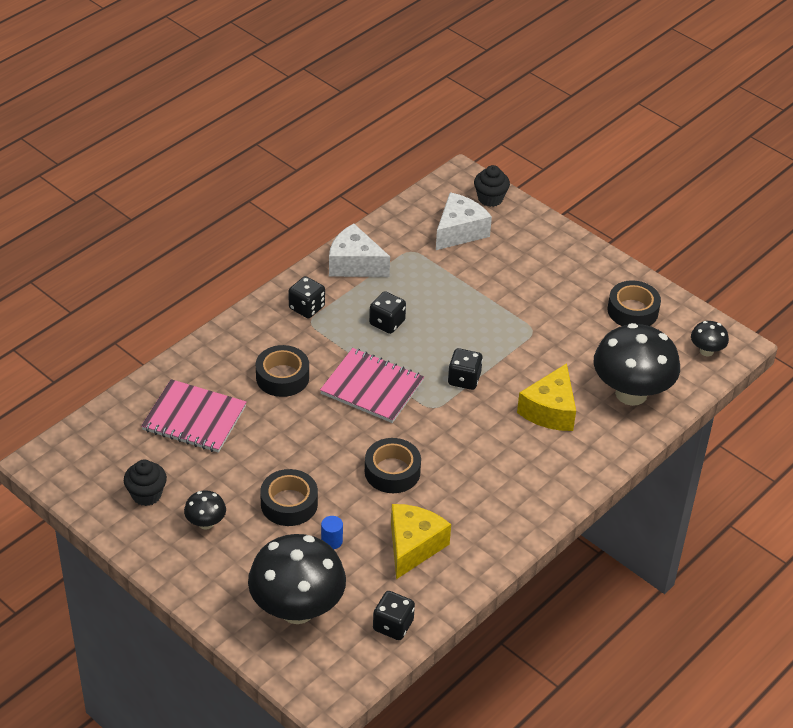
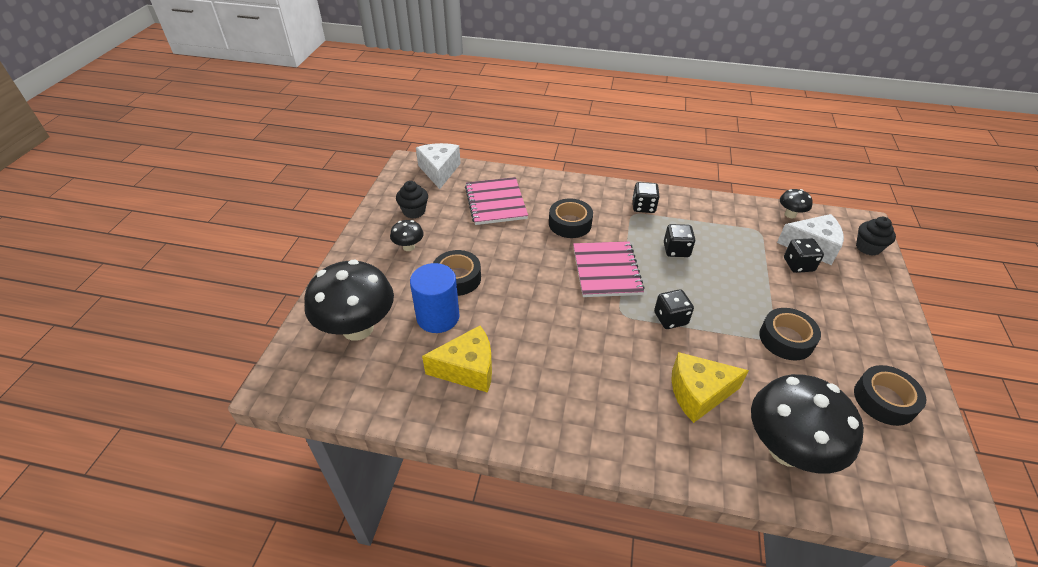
camera: 60 degrees right, 0 degrees up
(331, 541) = (438, 317): blue cylinder -> blue cylinder, size x2.27
(354, 264) = (709, 210): white cheese -> white cheese (439, 171)
(392, 471) = (535, 320): black tape -> black tape (786, 339)
(393, 625) = (374, 395): black dice -> black dice (798, 265)
(706, 351) = (917, 493): black mushroom -> black mushroom (790, 214)

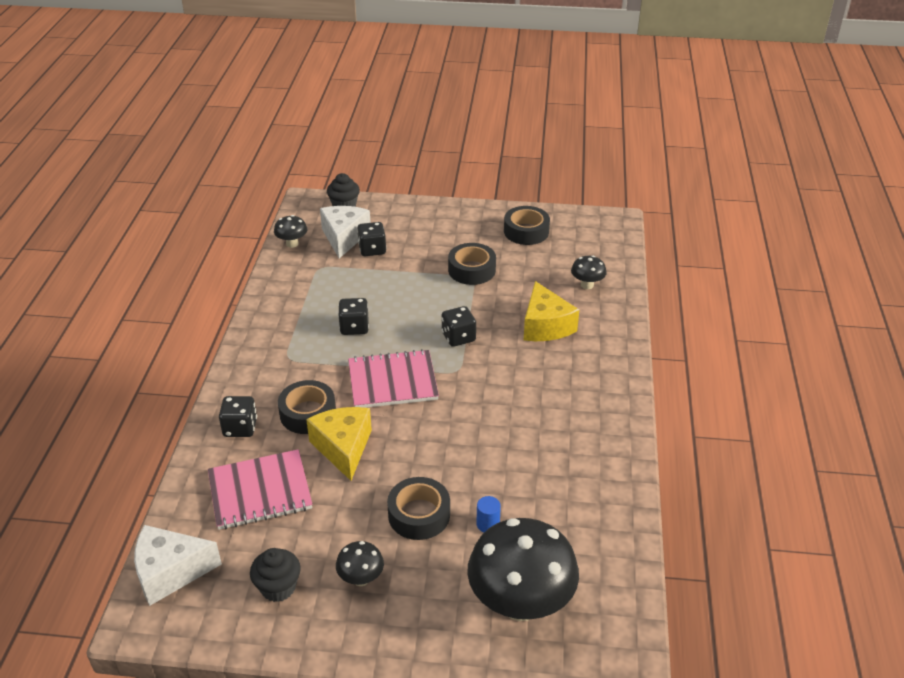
camera: 95 degrees left, 5 degrees down
(438, 317) = (488, 524): blue cylinder -> blue cylinder, size x0.44
(467, 369) = (557, 487): yellow cheese -> yellow cheese (343, 448)
(643, 207) = (275, 349): black dice -> black dice (240, 428)
(786, 449) = (587, 285): black mushroom -> black mushroom, size x0.45

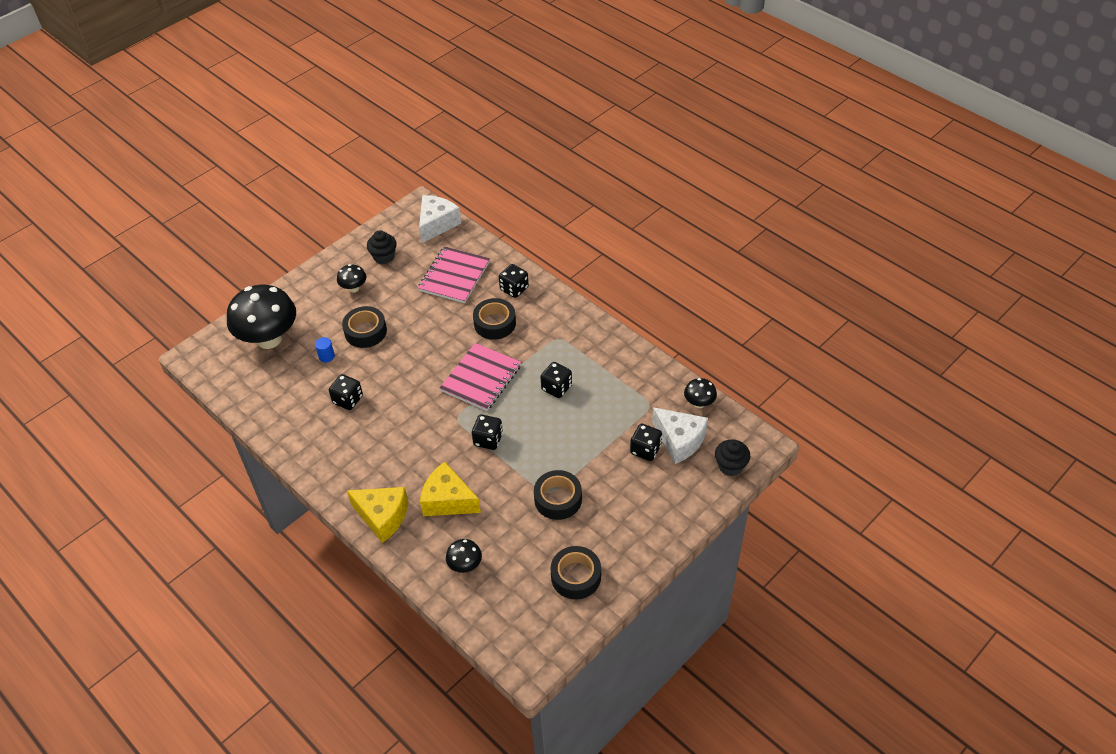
camera: 130 degrees right, 10 degrees up
(343, 448) = (449, 325): yellow cheese -> yellow cheese (382, 517)
(522, 463) = (348, 400): none -> black dice

